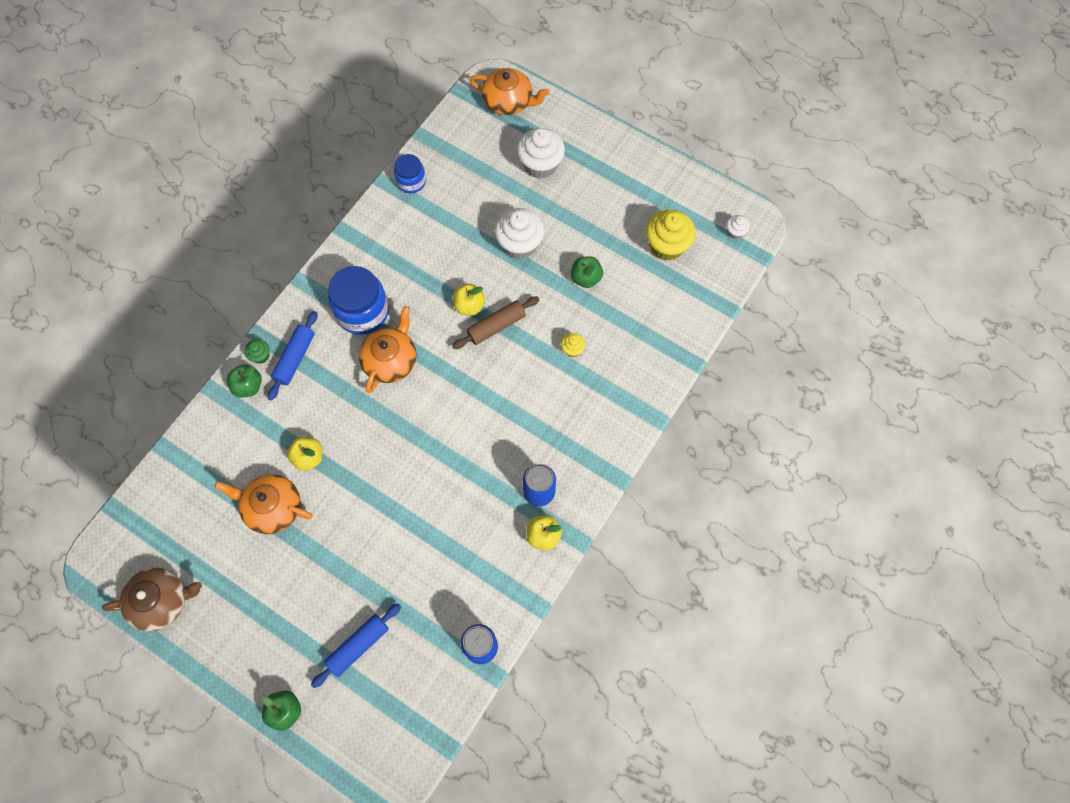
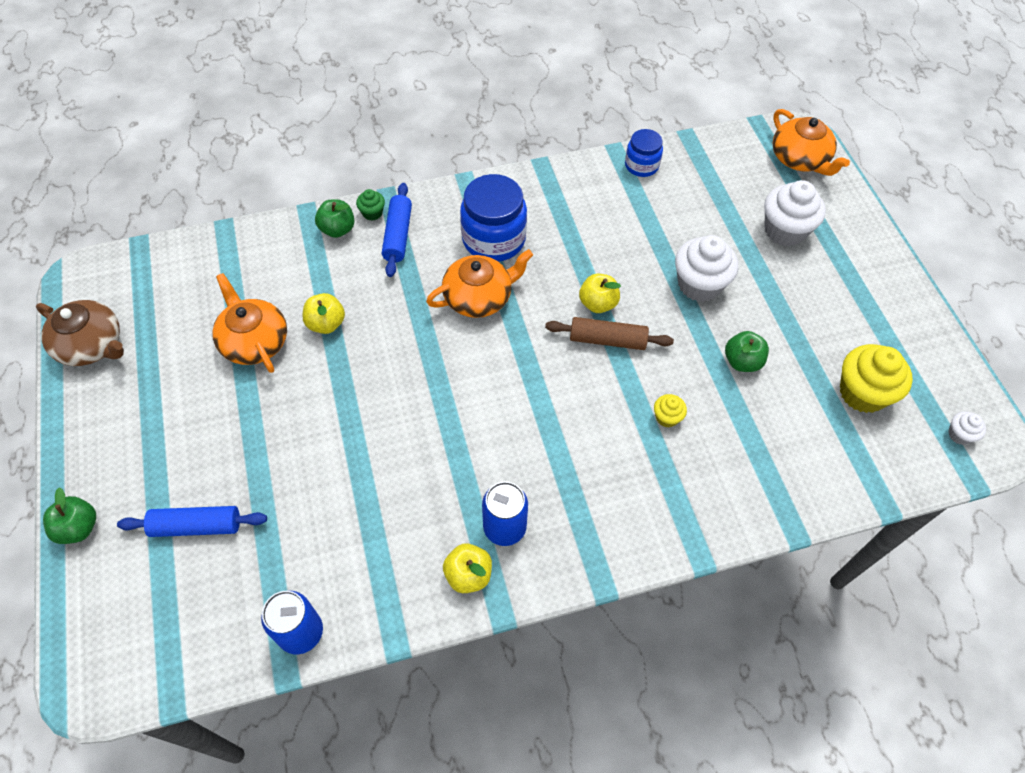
camera: 40 degrees right, 10 degrees down
(295, 358) = (398, 235): blue rolling pin -> blue rolling pin turned 60 degrees counterclockwise

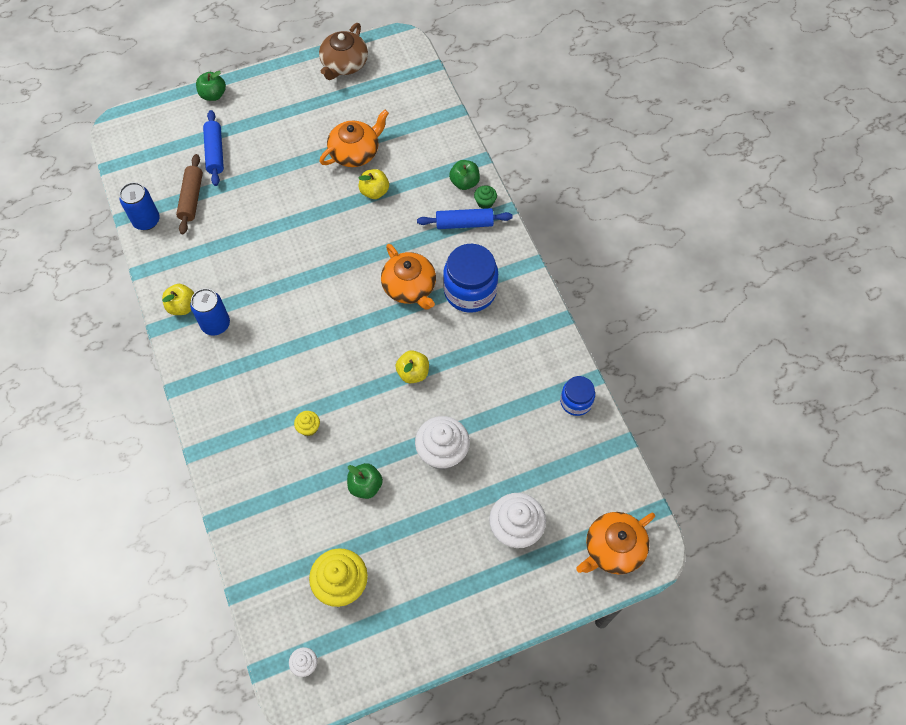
camera: 85 degrees right, 5 degrees up
(607, 340) = (377, 382): brown rolling pin -> brown rolling pin (191, 198)

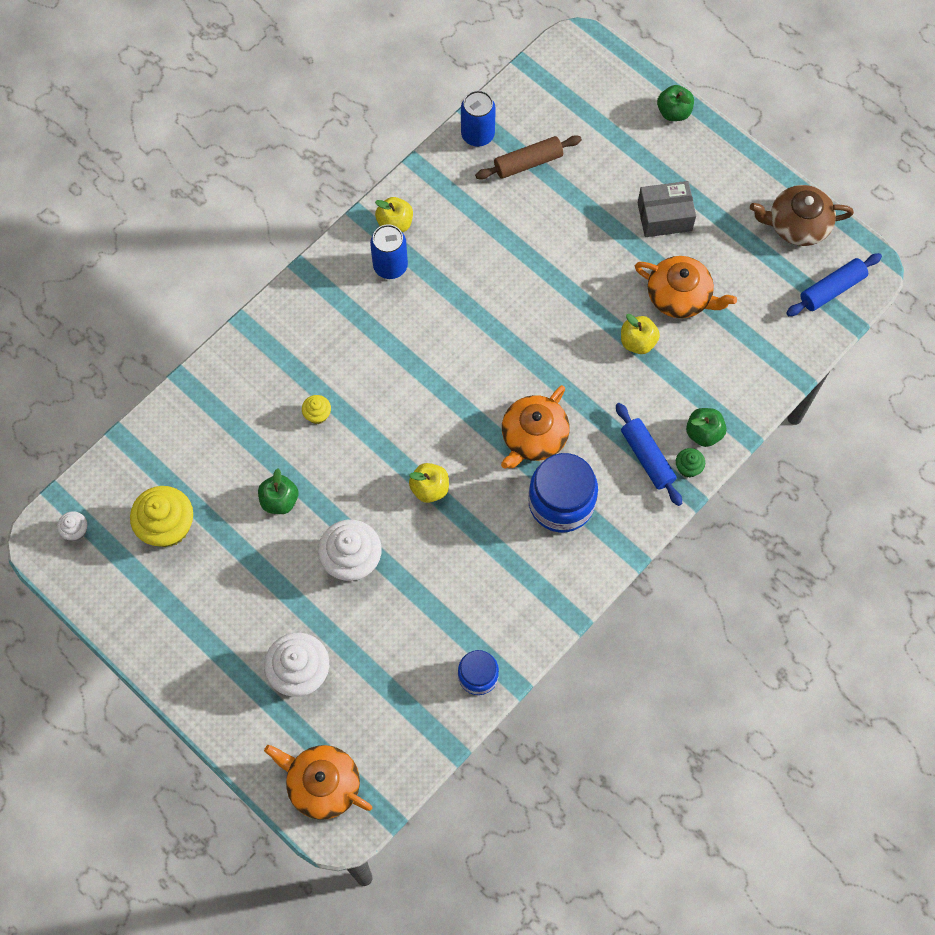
camera: 65 degrees right, 5 degrees up
(215, 152) = (599, 154): blue rolling pin -> blue rolling pin (832, 289)
(289, 135) = (664, 216): none -> grey box

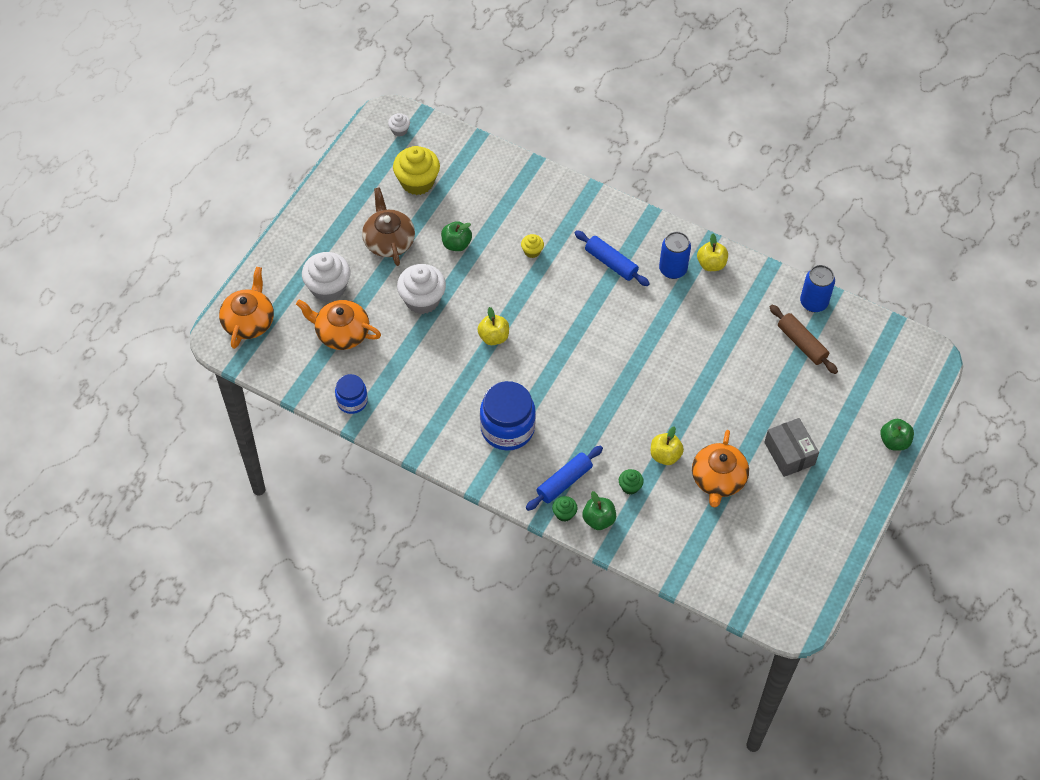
camera: 75 degrees right, 10 degrees down
(533, 436) = (558, 398): orange teapot -> orange teapot (341, 332)
(669, 389) = (630, 487): none -> green cupcake
(797, 224) = (820, 558): brown teapot -> brown teapot (389, 241)
(832, 289) = (766, 597): blue rolling pin -> blue rolling pin (611, 263)

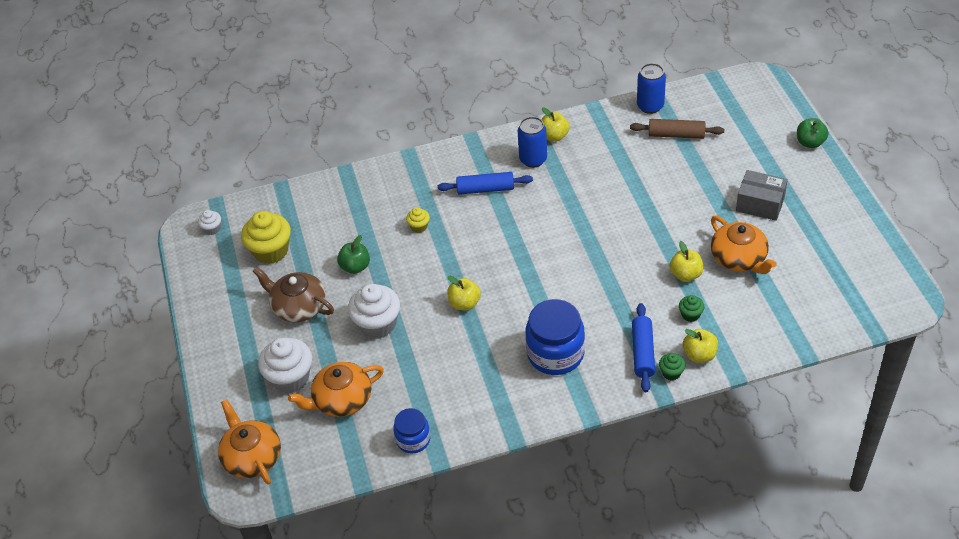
camera: 40 degrees left, 10 degrees down
(598, 519) = (699, 355): green apple -> yellow apple

